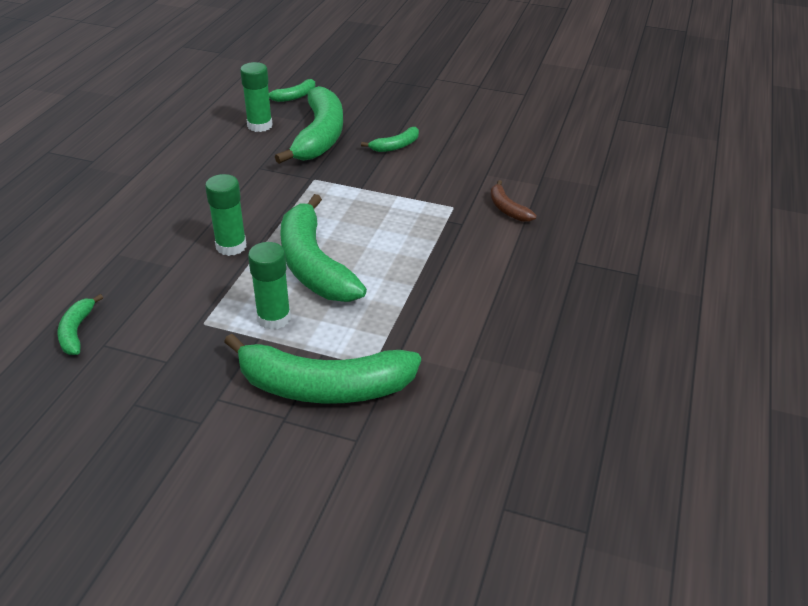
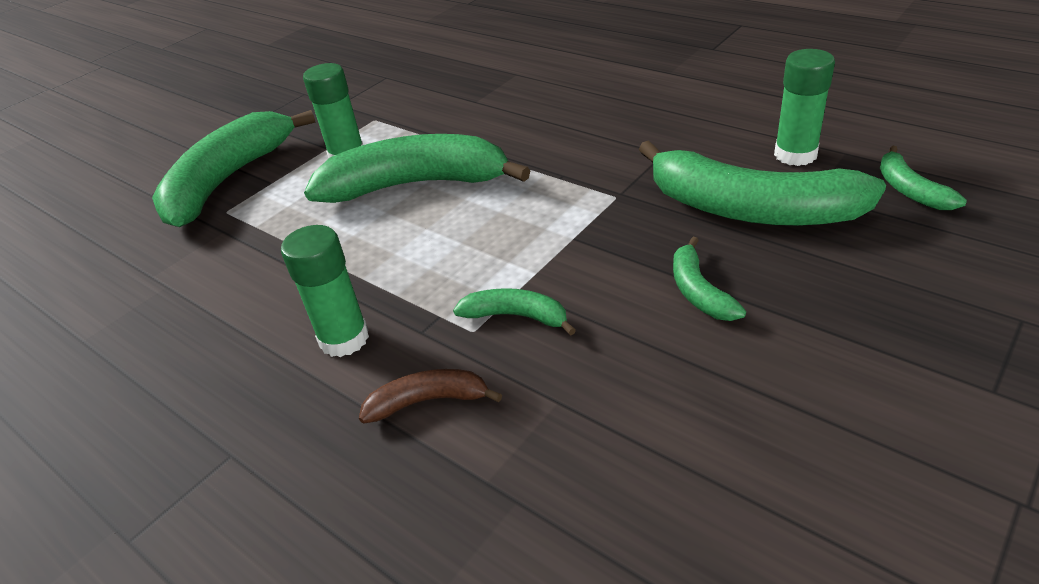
camera: 115 degrees right, 0 degrees up
(76, 331) = (412, 65): green banana -> green banana (516, 316)
(231, 246) = (489, 132): green glue stick -> green glue stick (344, 339)

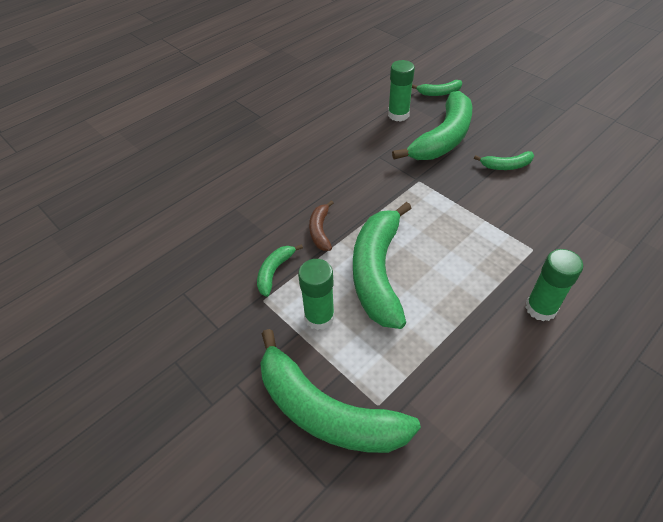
camera: 85 degrees left, 10 degrees up
(428, 401) = (587, 269): brown banana -> brown banana (320, 231)
(516, 316) = (522, 230): green banana -> green banana (274, 272)

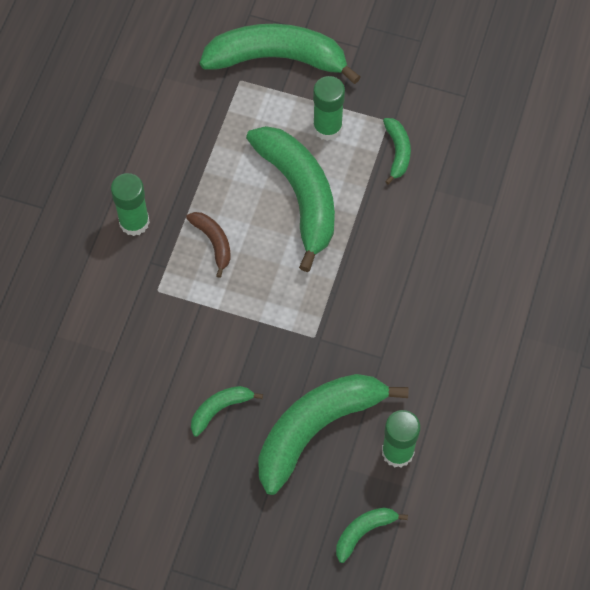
camera: 150 degrees right, 15 degrees up
(320, 231) = (384, 217): brown banana -> brown banana (213, 242)
(443, 138) = (316, 428): green banana -> green banana turned 45 degrees clockwise

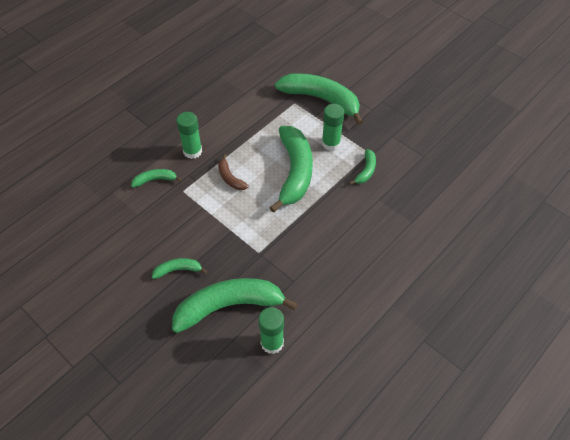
camera: 25 degrees right, 10 degrees down
(213, 242) = (230, 178): brown banana -> brown banana turned 150 degrees clockwise
(363, 532) = (222, 384): green banana -> green banana (155, 180)

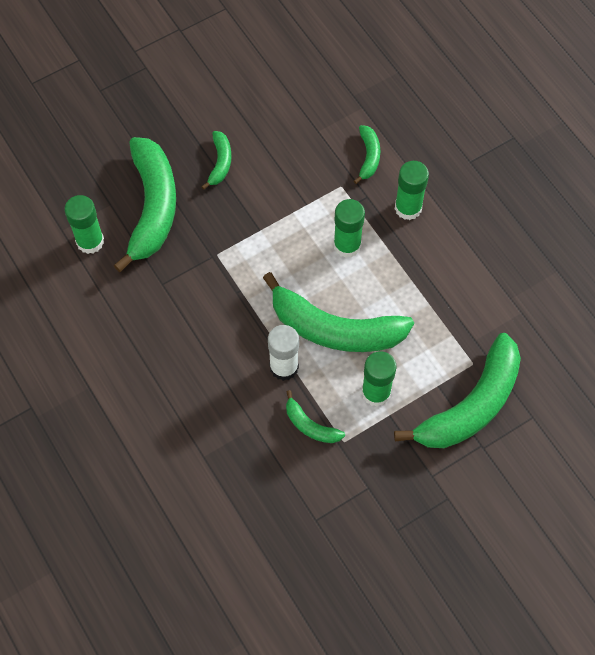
camera: 105 degrees right, 10 degrees up
(230, 178) = (347, 245): brown banana -> green glue stick
(331, 193) = (284, 367): none -> white glue stick

